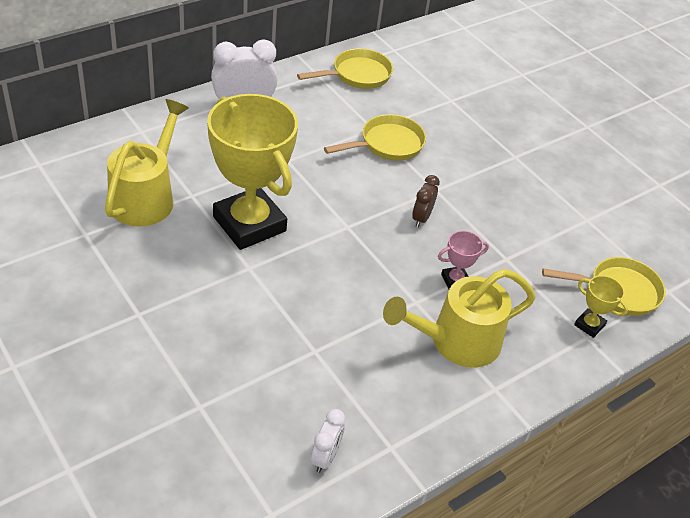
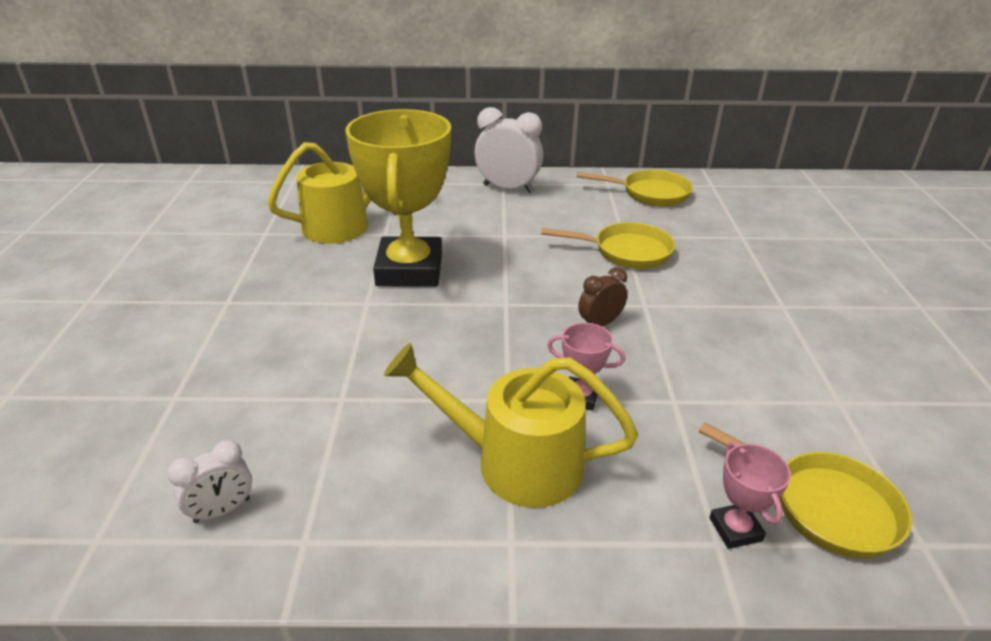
camera: 40 degrees right, 10 degrees down
(589, 325) = (735, 529): yellow trophy -> pink trophy

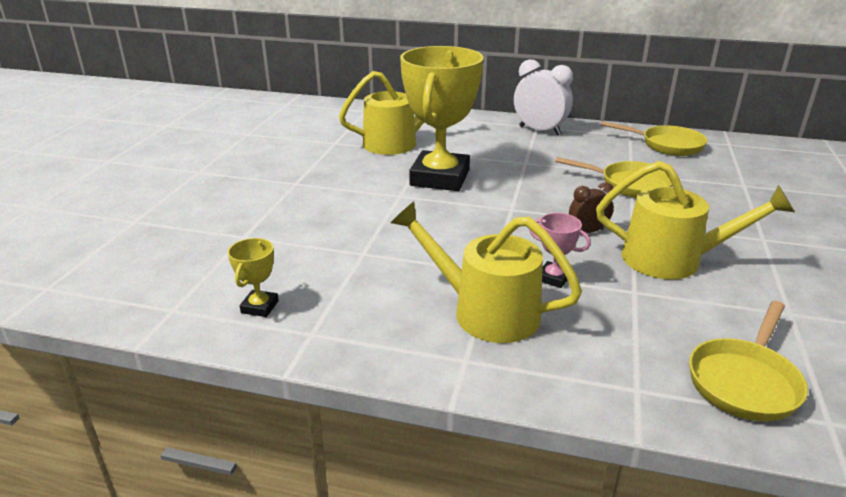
camera: 15 degrees right, 5 degrees down
(222, 510) = (260, 307): white clock -> yellow trophy
(702, 349) = (673, 260): none -> yellow watering can
(735, 529) = (656, 383): pink trophy -> none
(824, 506) = (744, 381): yellow pan -> yellow pan turned 75 degrees clockwise

